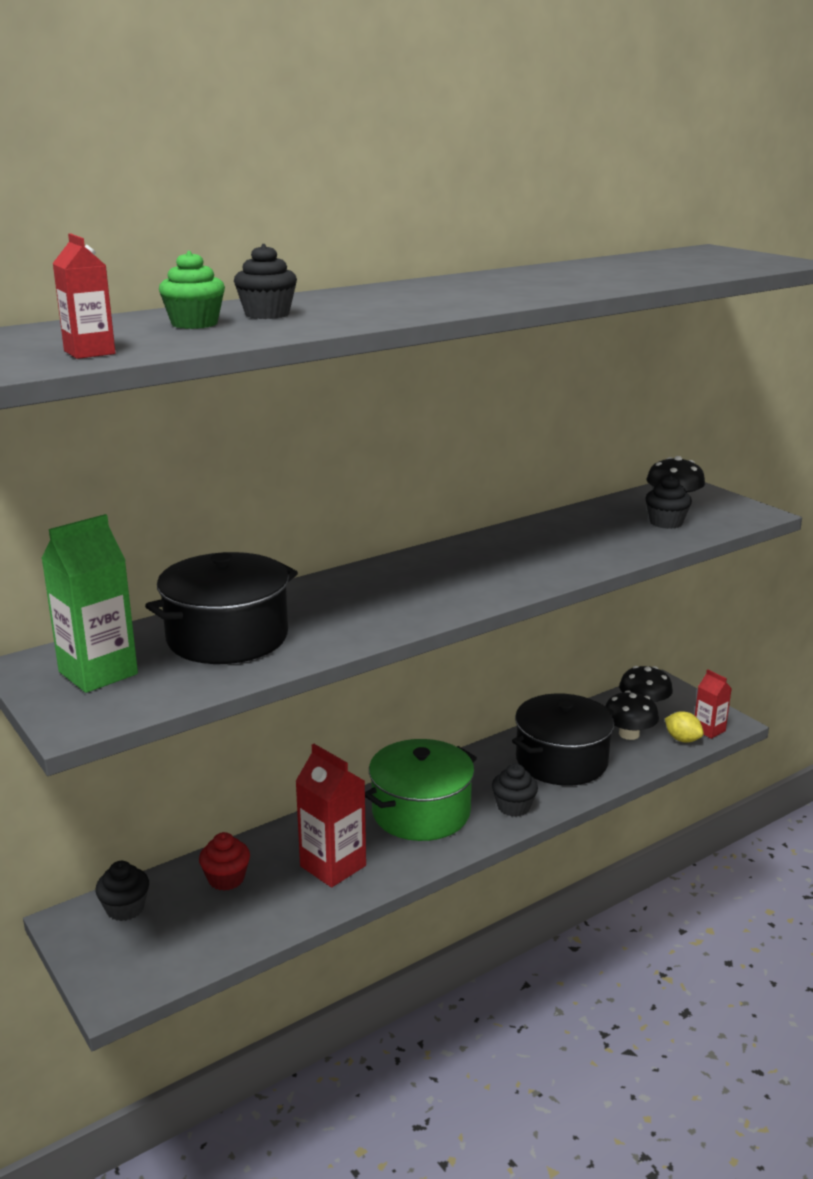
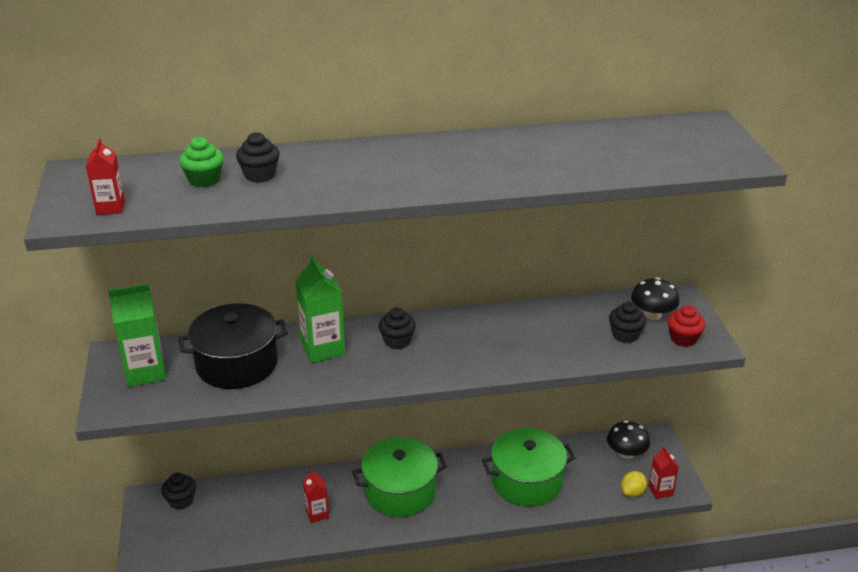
camera: 25 degrees right, 10 degrees up
(226, 879) = (249, 500): red cupcake -> red cupcake (683, 339)
(330, 600) = (323, 349): none -> green carton
(333, 866) = (317, 514): red carton -> red carton, size x0.58
(513, 807) = (464, 508): black cupcake -> black cupcake (397, 341)
(561, 761) = (527, 481): black pot -> green pot
(629, 734) = (595, 474): black mushroom -> none
(682, 739) = (632, 492): yellow lemon -> yellow lemon turned 60 degrees clockwise

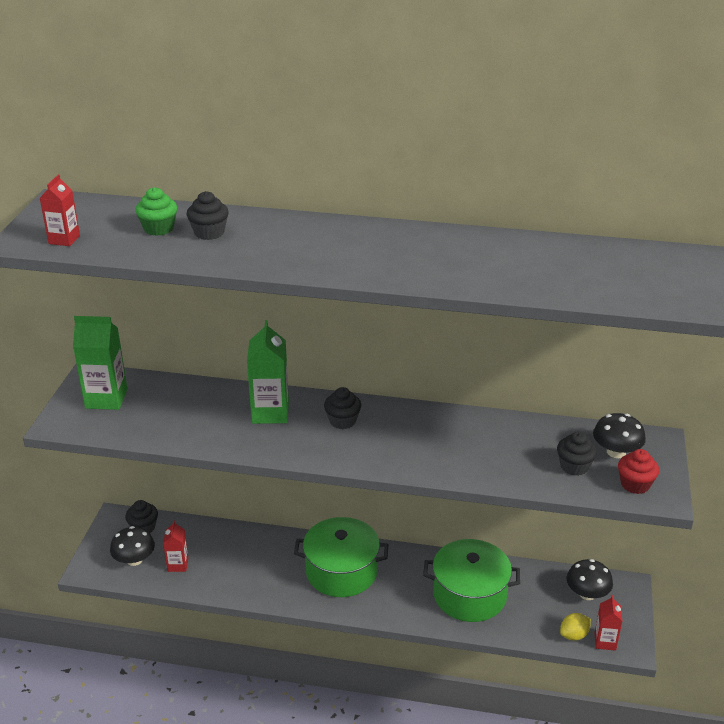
camera: 20 degrees right, 0 degrees up
(187, 535) = (134, 559): none -> black mushroom
(237, 364) = (187, 409): black pot -> none
(317, 514) = (255, 571): red carton -> red carton (178, 565)

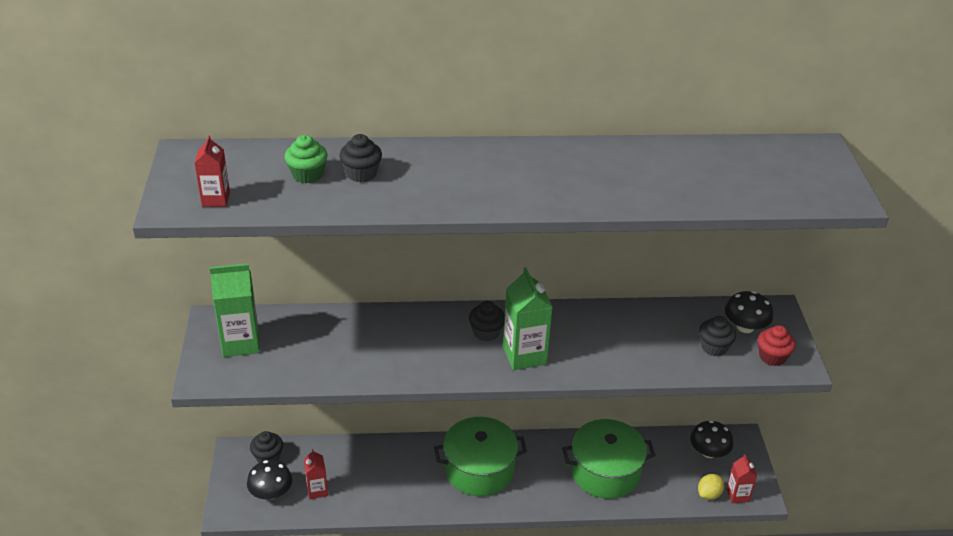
camera: 15 degrees left, 5 degrees up
(270, 412) = (413, 334): green carton -> green carton (524, 355)

